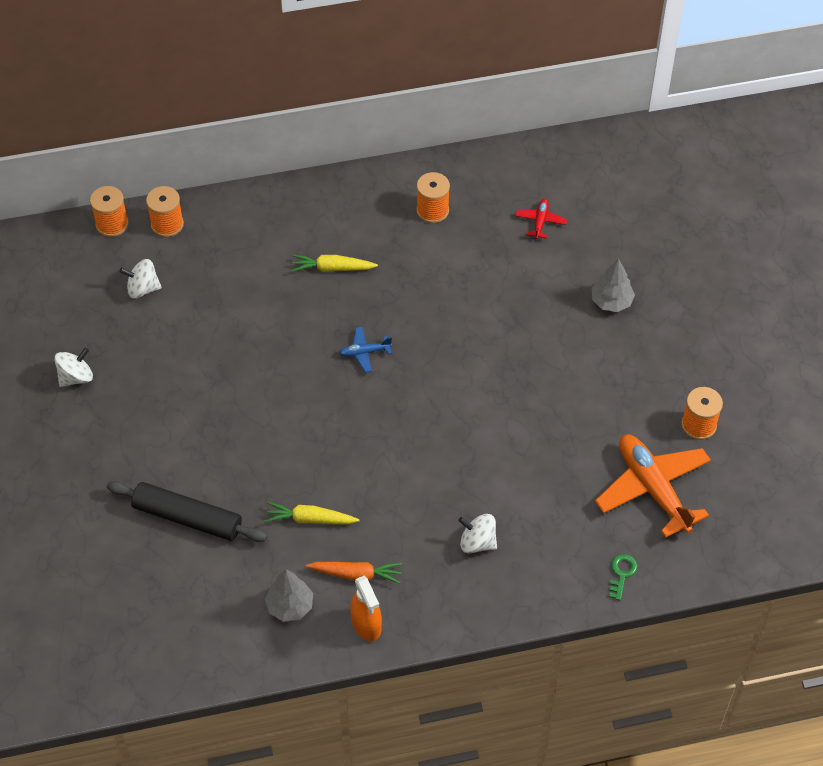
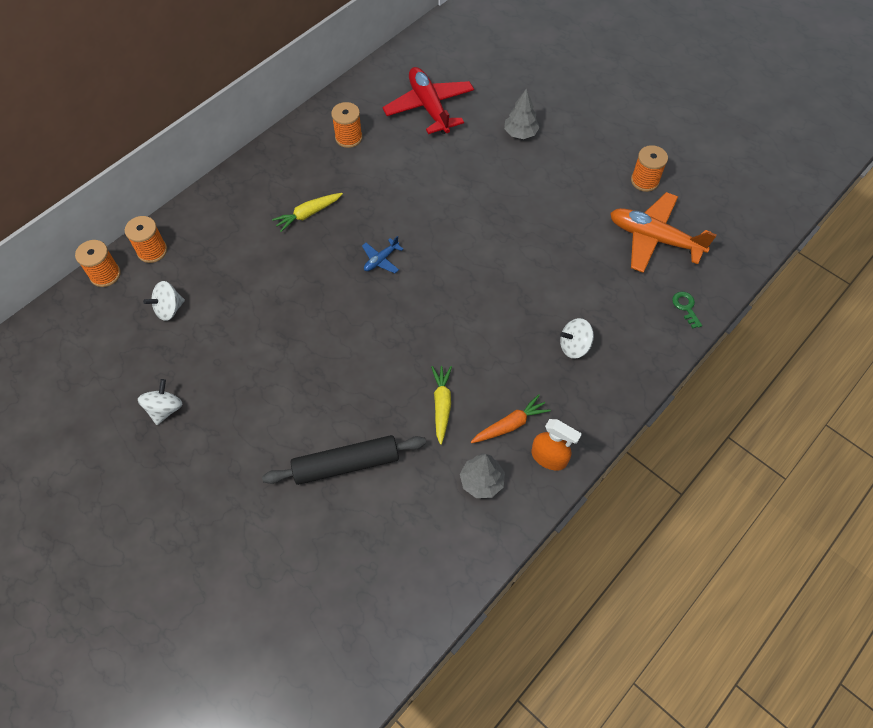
camera: 35 degrees left, 5 degrees up
(310, 519) = (442, 405): yellow carrot -> yellow carrot turned 120 degrees clockwise
(540, 222) = (429, 107): red plane -> red plane, size x2.21

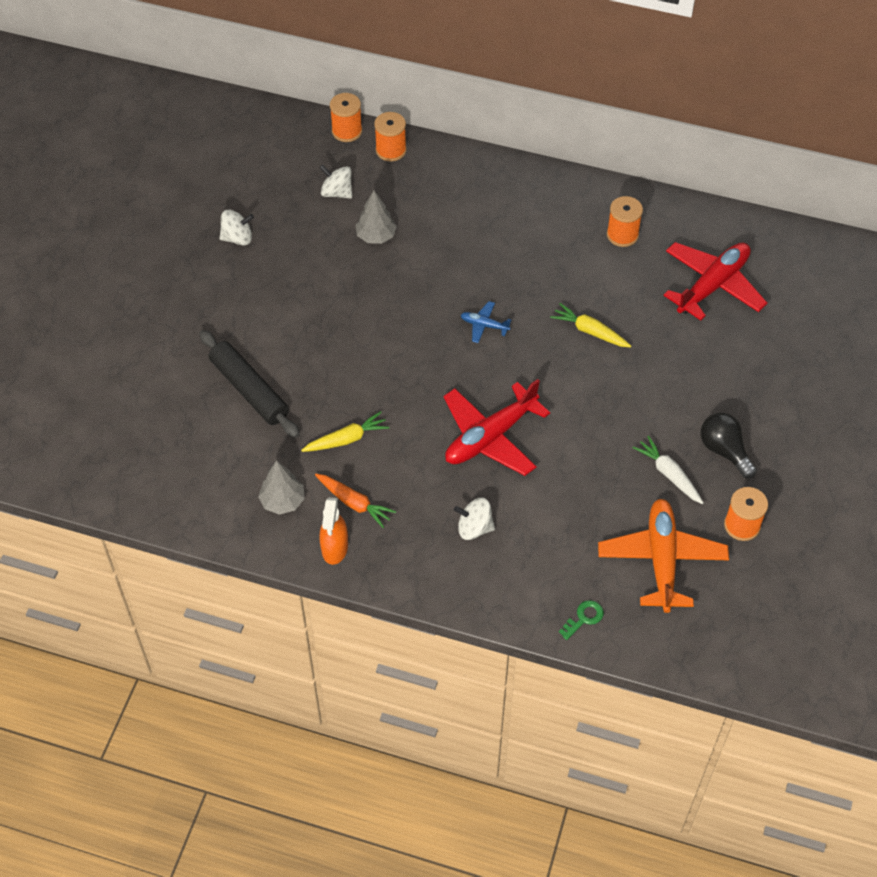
camera: 65 degrees right, 5 degrees down
(308, 214) = (503, 244): yellow carrot -> yellow carrot (590, 331)
(492, 300) = (490, 437): none -> red plane
(520, 133) = (732, 382): grey tree -> grey tree (376, 236)
(574, 346) = (474, 528): white spinning top -> white spinning top turned 45 degrees counterclockwise
(577, 163) = (724, 451): none -> black light bulb
(582, 203) = (669, 474): none -> white carrot

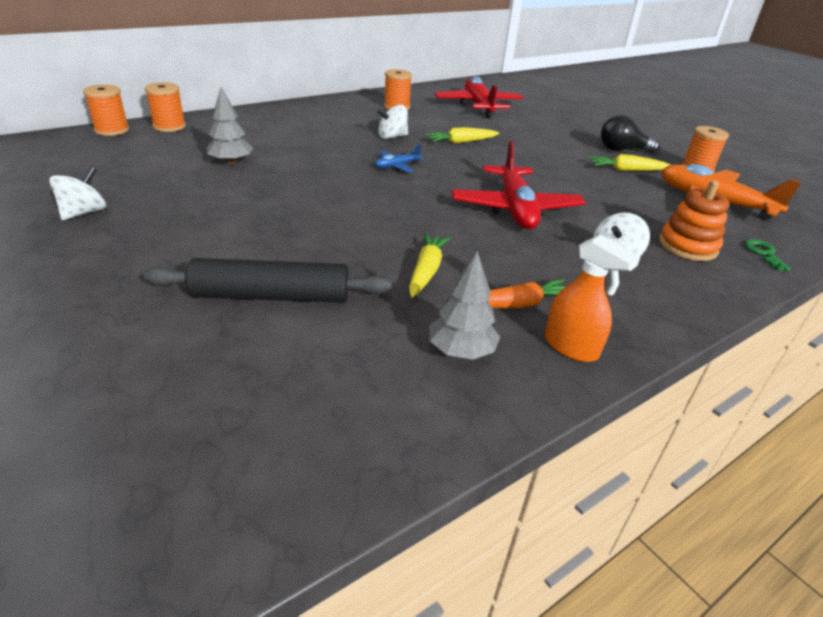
camera: 55 degrees left, 20 degrees down
(337, 192) = (154, 156): white spinning top -> white spinning top (392, 137)
(542, 566) = (687, 246): none -> orange stacking toy
(669, 474) = (627, 170): white carrot -> yellow carrot

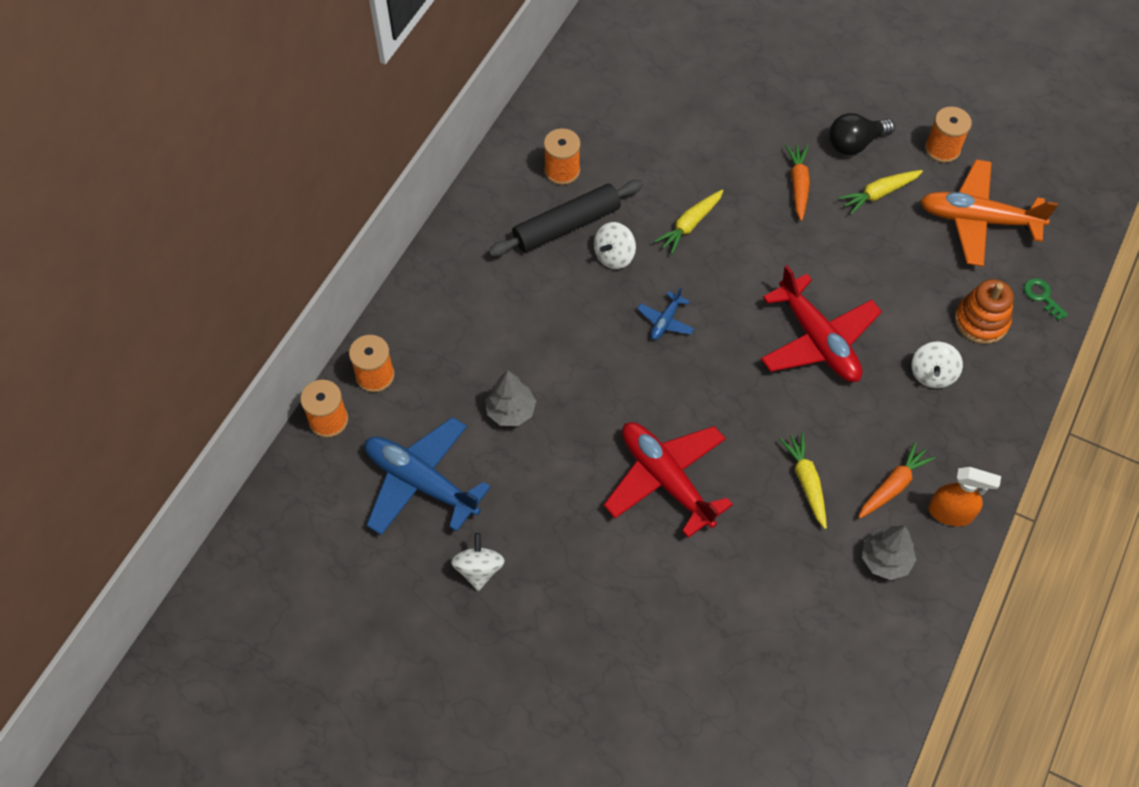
camera: 25 degrees left, 25 degrees up
(120, 166) = (421, 482): none -> blue plane
(271, 296) = (722, 579): black rolling pin -> black rolling pin (566, 225)
(478, 106) = (647, 108): red plane -> red plane (666, 479)
(561, 151) = (798, 185): none -> orange carrot

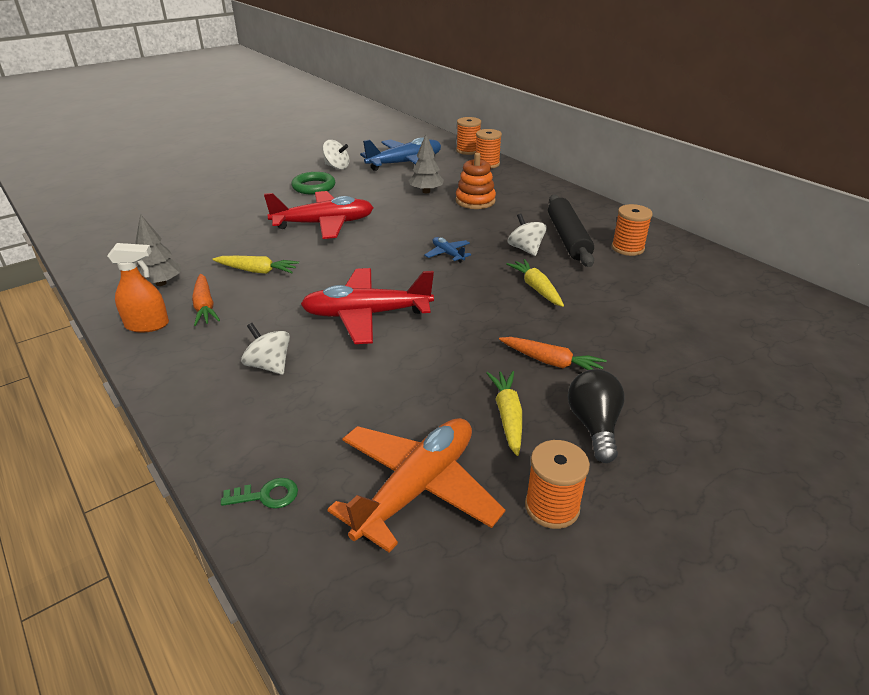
camera: 115 degrees right, 25 degrees down
(565, 558) = (314, 187): none -> green ring
(950, 513) = (147, 325): orange spray bottle -> orange spray bottle turned 135 degrees counterclockwise
(981, 321) = (287, 425): orange stacking toy -> orange stacking toy (475, 201)

